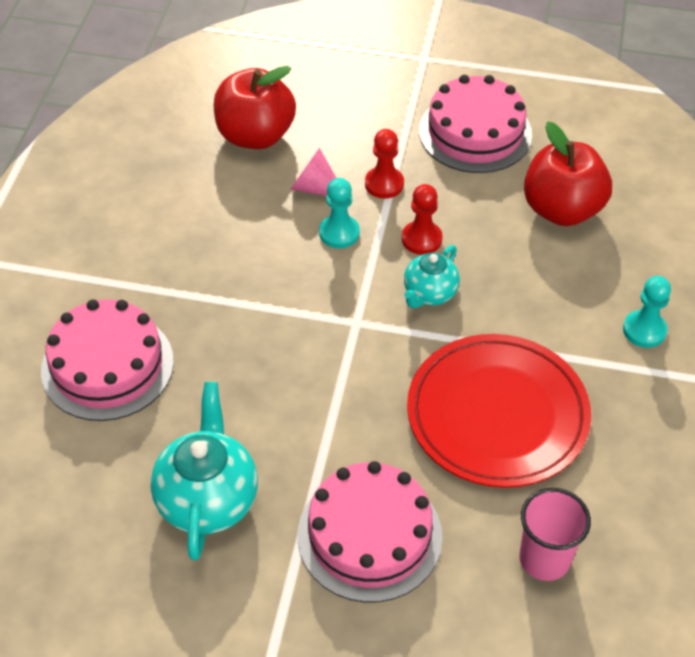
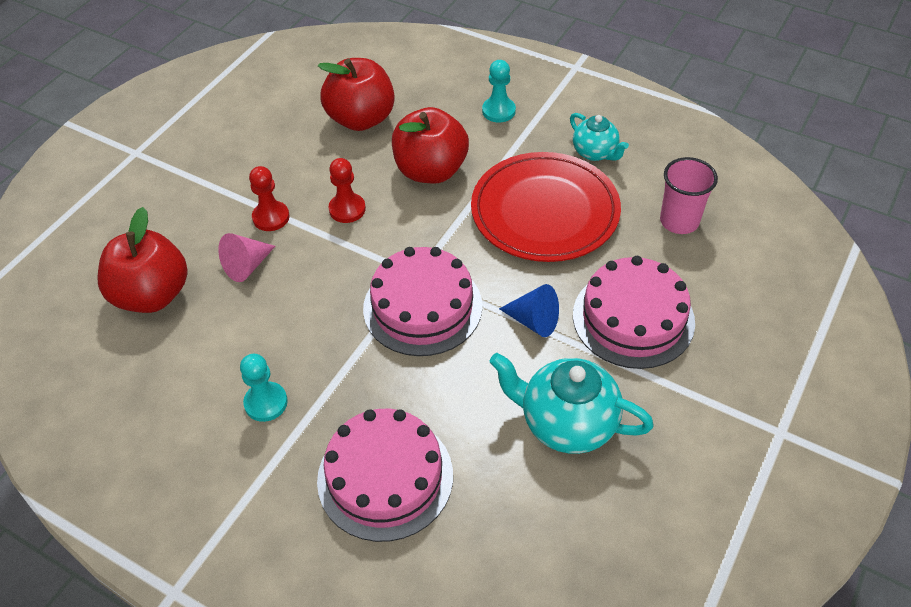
camera: 70 degrees left, 0 degrees up
(331, 440) = (534, 321): none -> blue cone
(339, 233) = (311, 262): turquoise pawn -> turquoise pawn (266, 403)
(429, 293) = (408, 219): turquoise teapot -> turquoise teapot (595, 152)
(475, 132) = (247, 145): pink cake -> pink cake (422, 307)
(512, 293) = (431, 170): none -> red apple

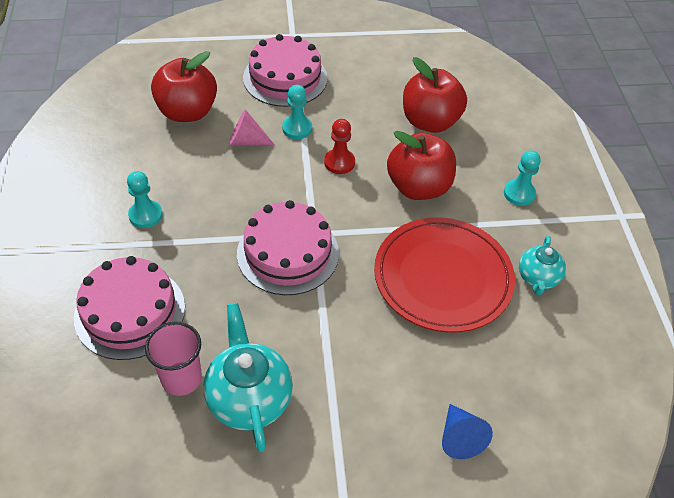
camera: 50 degrees right, 0 degrees up
(271, 217) = (297, 128): red pawn -> turquoise pawn
(534, 321) = (328, 327): blue cone -> blue cone (460, 437)
(633, 318) = (385, 393): pink cake -> pink cake (285, 78)
(679, 221) = (518, 376): pink cup -> pink cup (181, 378)

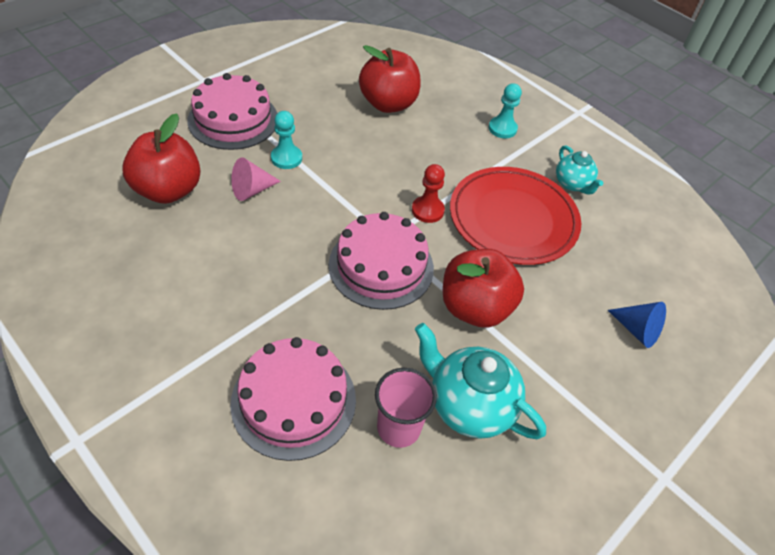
camera: 40 degrees left, 0 degrees up
(145, 215) = (220, 304): turquoise pawn -> none
(339, 162) = (349, 169): red pawn -> red pawn (427, 210)
(418, 187) = (429, 159): red apple -> red apple (475, 307)

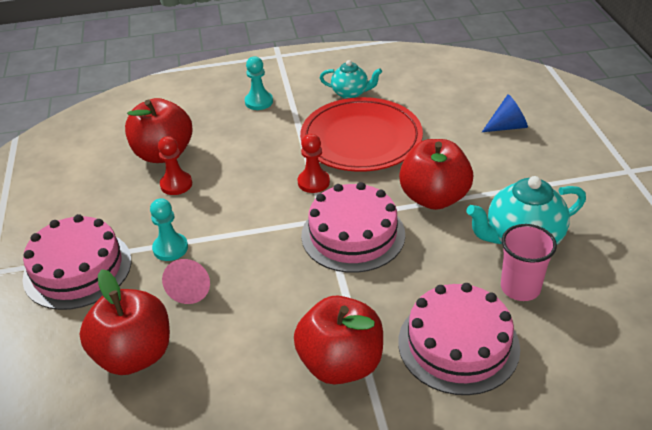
camera: 50 degrees left, 10 degrees down
(224, 321) = (341, 364): none -> red apple
(359, 127) = (176, 184): none -> red pawn

